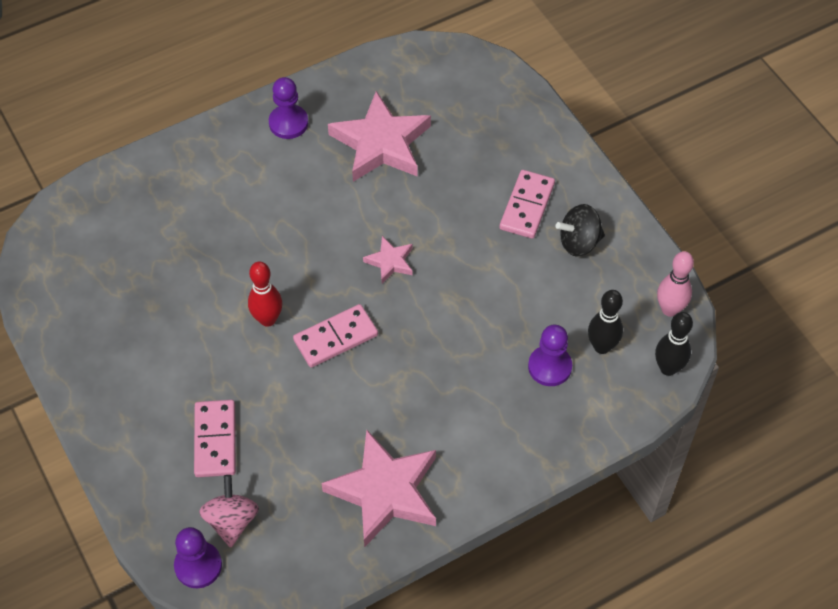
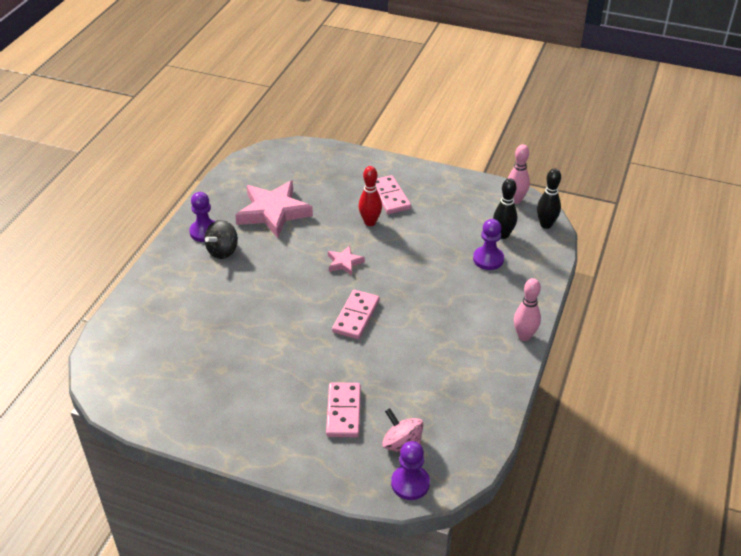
camera: 40 degrees left, 15 degrees down
(215, 440) = (344, 412): pink domino -> pink domino turned 45 degrees clockwise
(267, 319) = (304, 332): red bowling pin -> red bowling pin (370, 222)
(385, 491) = (472, 371): pink star -> none
(484, 492) = (524, 336): none -> pink bowling pin
(579, 242) = (436, 197): black spinning top -> black spinning top (223, 251)

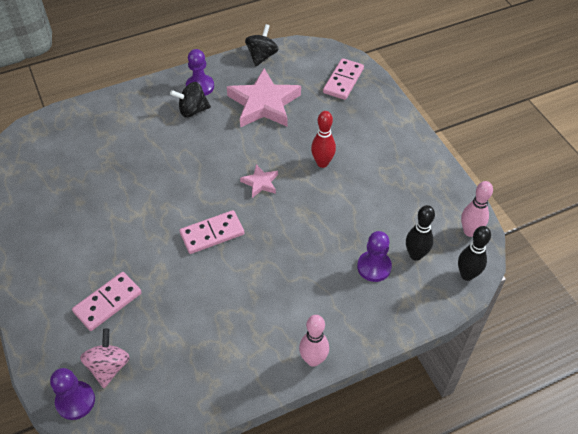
camera: 45 degrees right, 10 degrees up
(225, 182) = (262, 56): none -> black spinning top
(390, 197) = (366, 152): pink domino -> pink domino (343, 81)

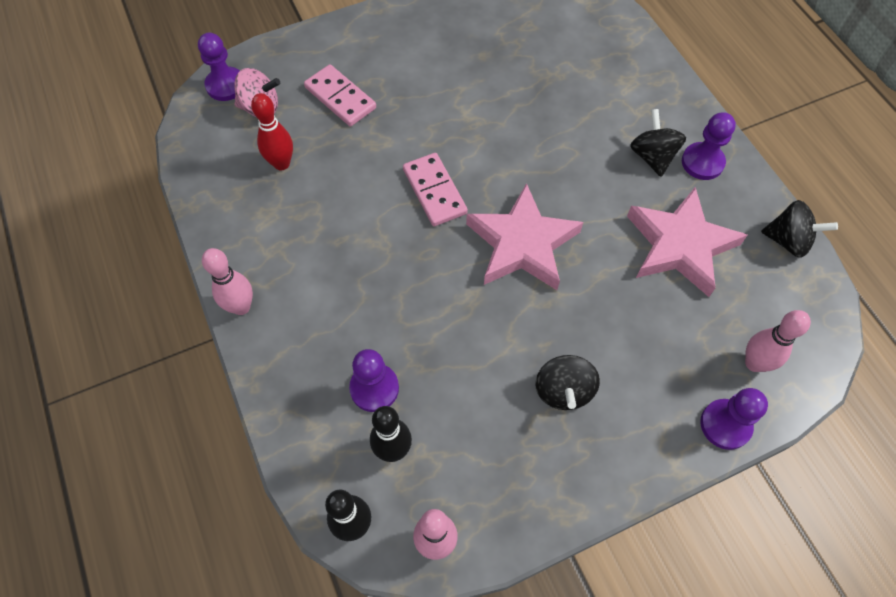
camera: 90 degrees right, 10 degrees up
(260, 183) = (522, 244): pink star -> pink star, size x2.09
(322, 163) = (566, 325): red bowling pin -> red bowling pin (281, 163)
(343, 81) = (754, 363): pink domino -> pink bowling pin
(367, 166) = (563, 391): none -> black spinning top
(382, 97) = (725, 425): none -> purple pawn

